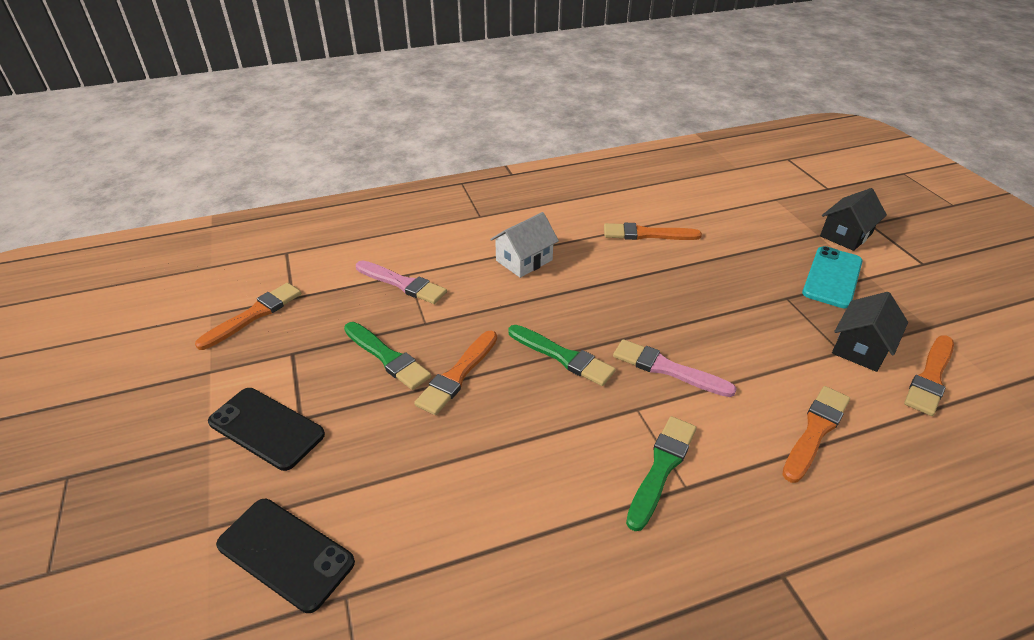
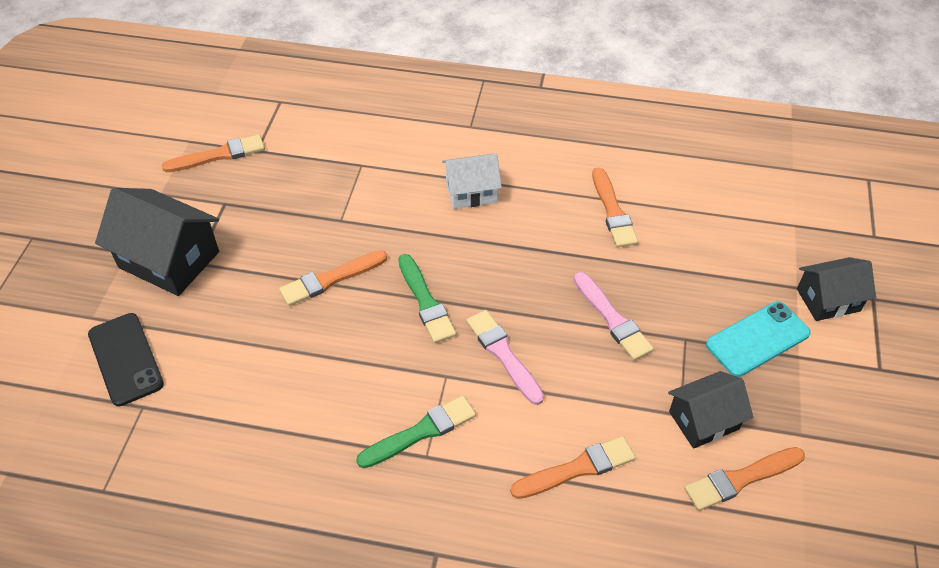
camera: 30 degrees right, 10 degrees up
(266, 428) = (169, 260): black phone -> black house
(387, 357) = (290, 239): green brush -> none
(402, 284) = (350, 173): pink brush -> pink brush (612, 319)
(647, 234) = (613, 211): orange brush -> orange brush turned 135 degrees counterclockwise

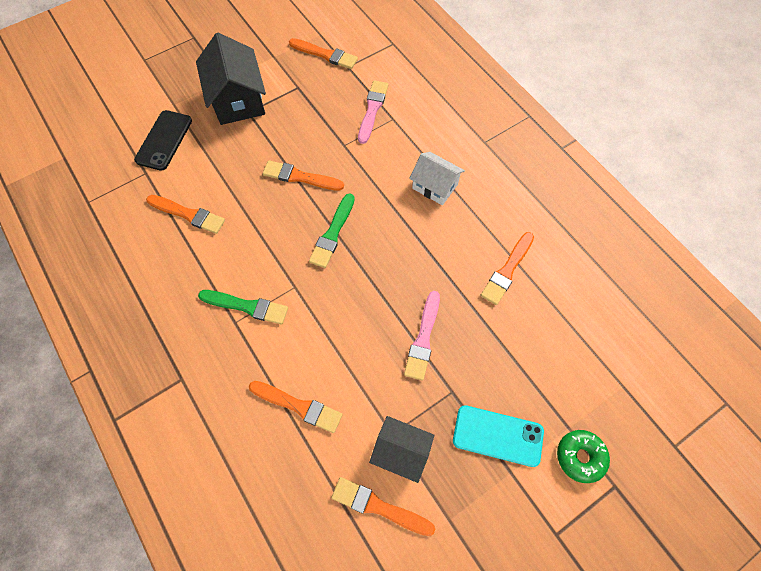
camera: 45 degrees right, 15 degrees up
(249, 404) = (188, 214): none -> orange brush
(503, 354) = (337, 302): pink brush -> pink brush (372, 110)
(828, 300) = (580, 456): black house -> green donut

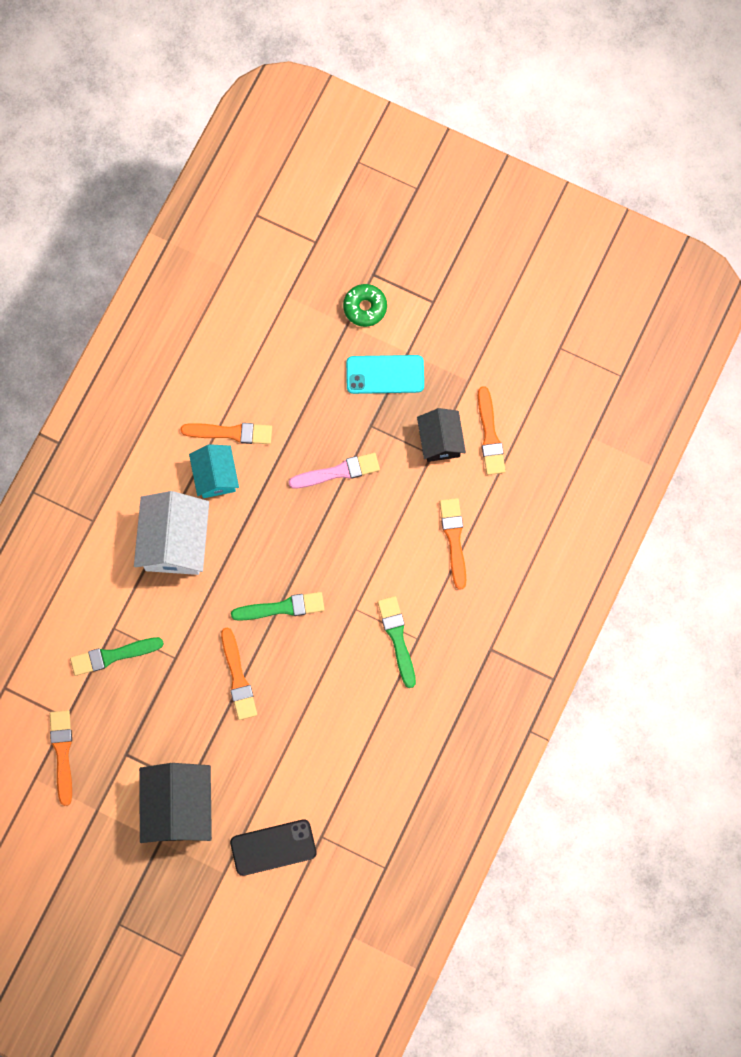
camera: 120 degrees left, 10 degrees up
(188, 214) = (341, 757): orange brush -> none
(238, 100) = (179, 807): black house -> black house turned 45 degrees counterclockwise
(372, 110) = (113, 656): pink brush -> green brush
(435, 186) = (175, 542): white house -> white house, size x1.60
(474, 240) = (215, 476): none -> turquoise house
(497, 435) = (385, 374): turquoise phone -> turquoise phone turned 75 degrees counterclockwise

